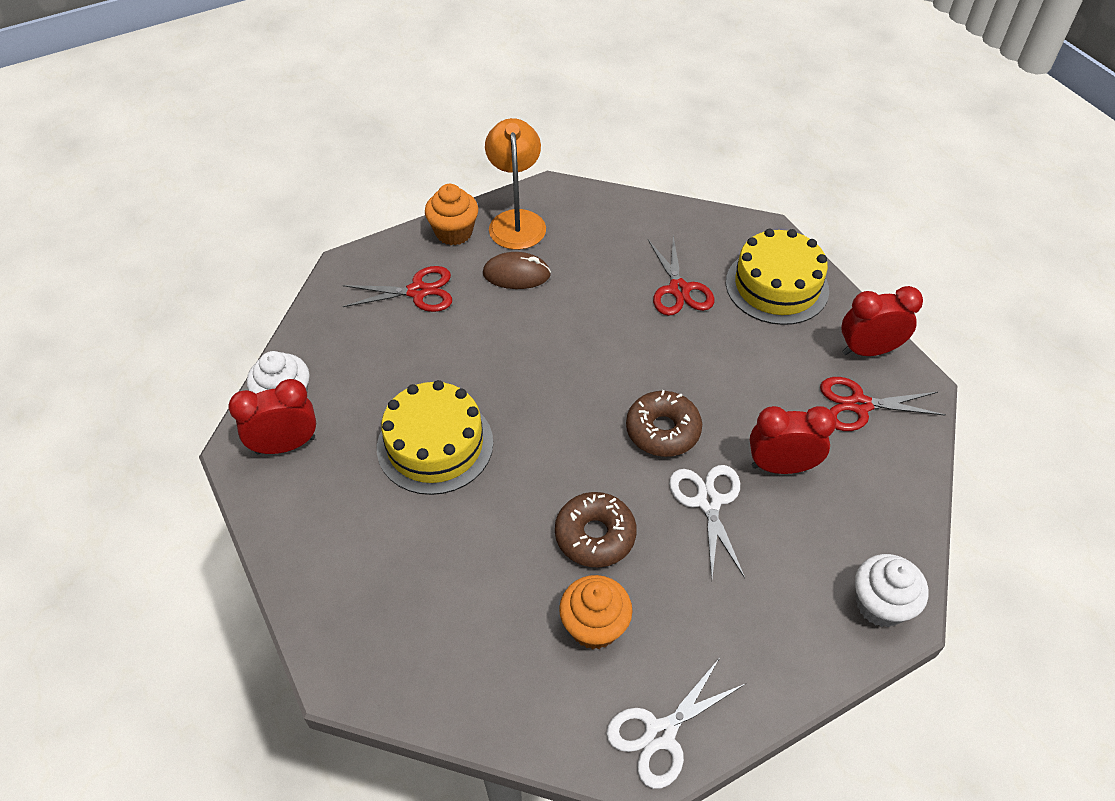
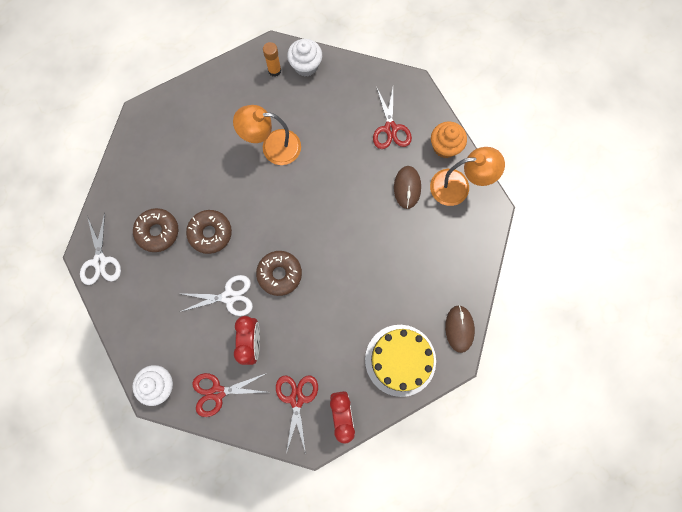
camera: 90 degrees right, 25 degrees up
(285, 445) = (274, 70): red clock -> orange glue stick
(435, 445) = (273, 147): yellow cake -> orange lamp
(594, 626) = (158, 232): orange cupcake -> brown donut
(660, 734) = (100, 261): white scissors -> white scissors turned 150 degrees counterclockwise
(679, 289) = (395, 292): red scissors -> red scissors (217, 392)
(723, 226) = (459, 328): none -> brown mouse

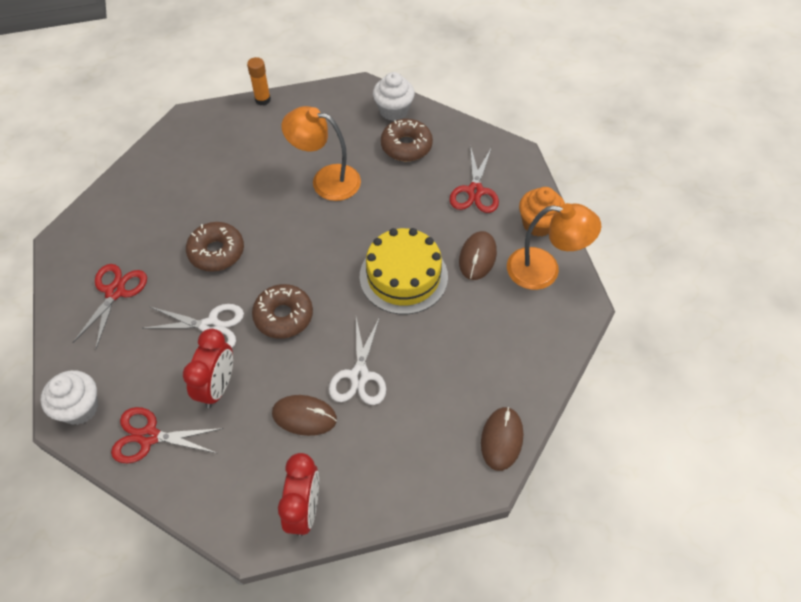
camera: 15 degrees right, 20 degrees down
(100, 261) = (74, 252): white scissors -> white scissors (359, 376)
(158, 232) = (155, 236): brown donut -> brown donut (406, 146)
(274, 70) = (356, 108): orange glue stick -> orange glue stick (263, 100)
(297, 399) = (249, 473): red scissors -> red scissors (115, 292)
(320, 348) = (304, 416): none -> brown mouse
(400, 360) = (408, 459): yellow cake -> yellow cake (403, 276)

